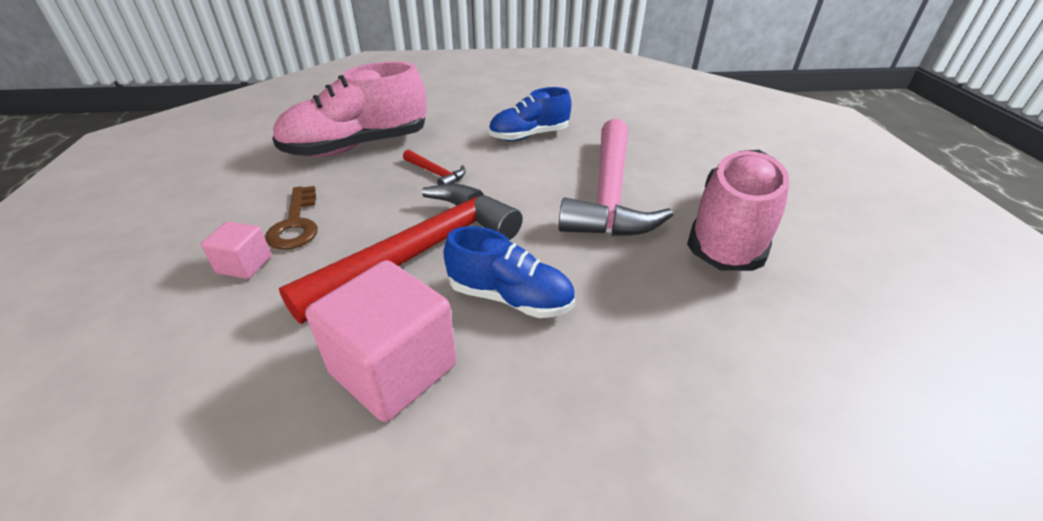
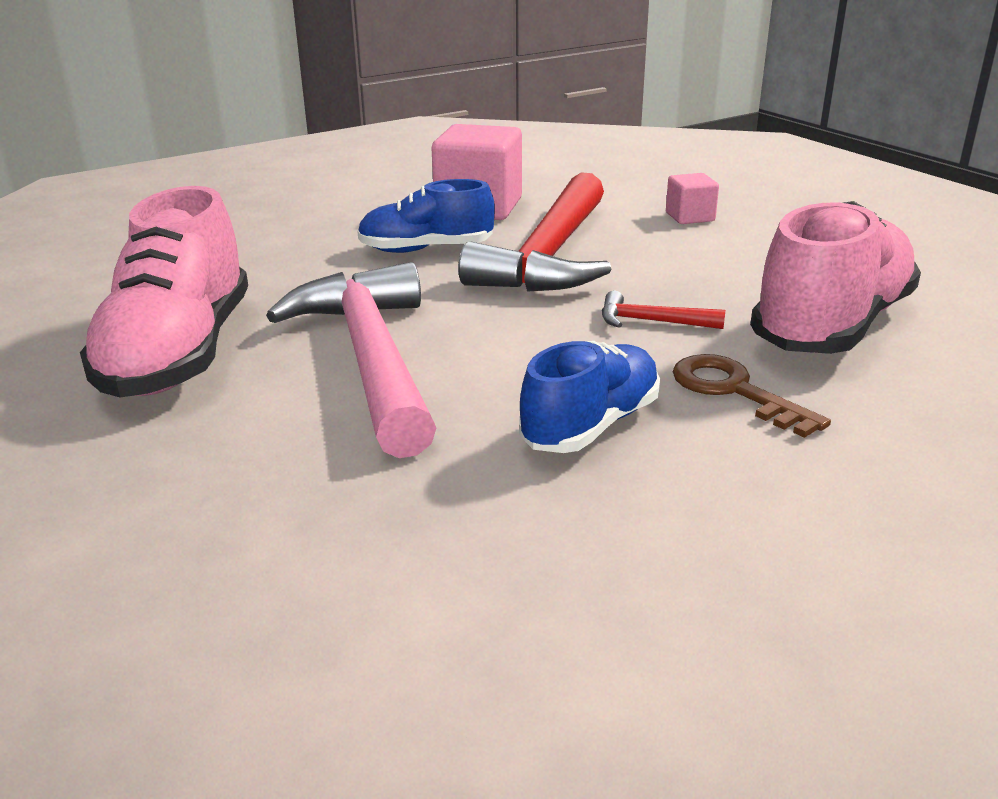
camera: 155 degrees right, 10 degrees down
(296, 224) = (711, 244): brown key -> brown key (734, 391)

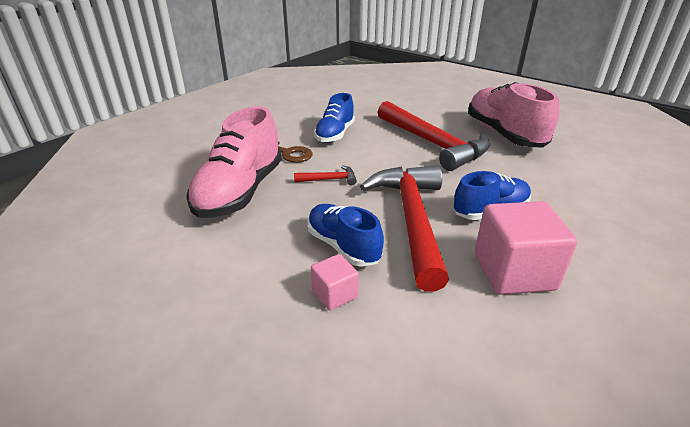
camera: 160 degrees right, 5 degrees up
(370, 358) = (433, 143): pink hammer -> red hammer
(664, 245) = (343, 246): none -> blue shoe

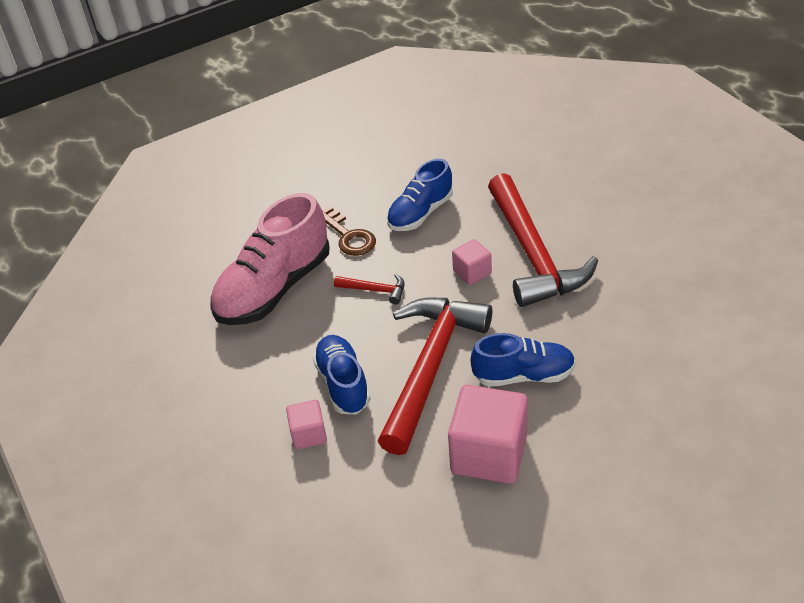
camera: 25 degrees right, 10 degrees up
(398, 159) = (472, 272): none -> pink cube
(504, 134) = (641, 255): pink shoe -> none

